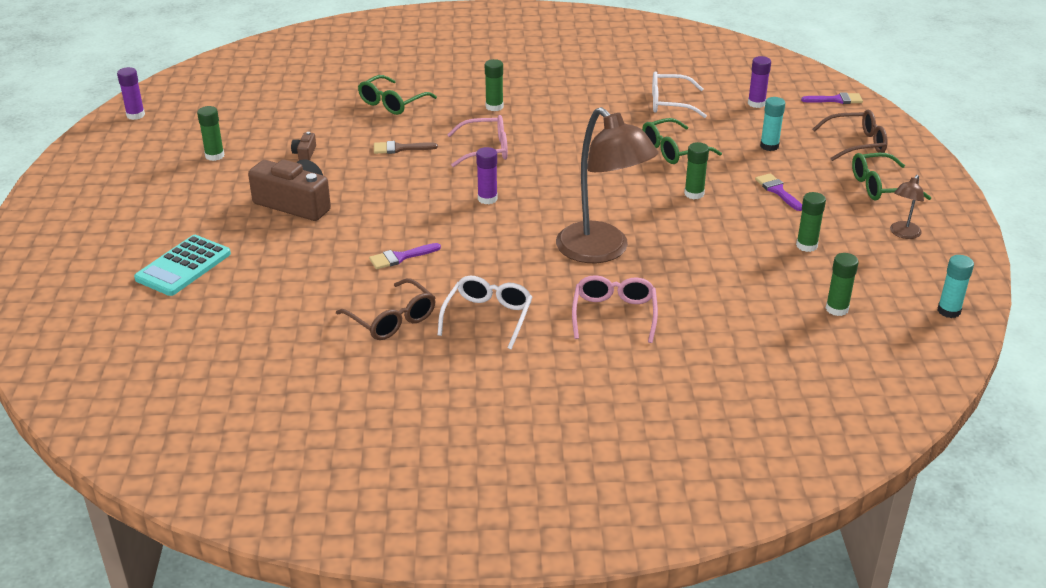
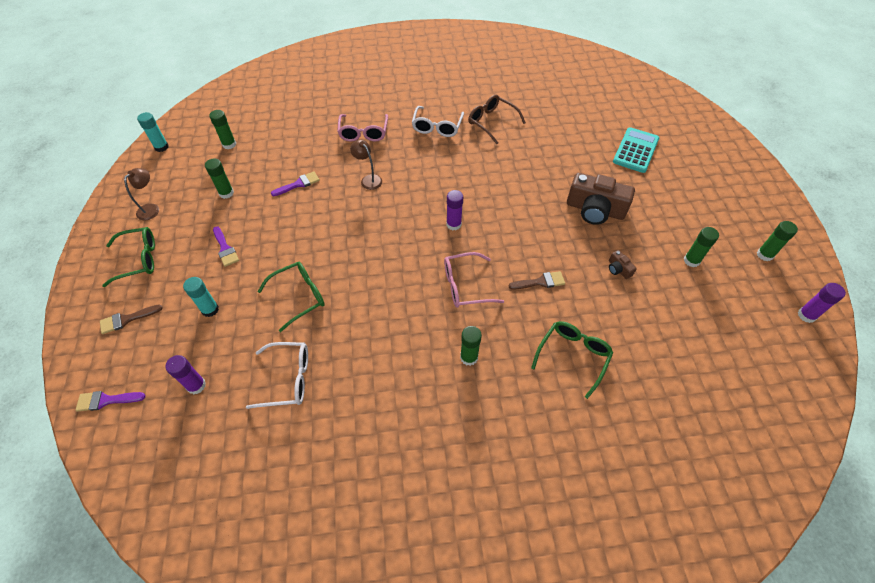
camera: 175 degrees right, 20 degrees up
(305, 153) = (618, 269): brown camera -> brown camera turned 150 degrees clockwise
(400, 257) = (501, 166): purple brush -> purple brush (298, 184)
(602, 251) = (368, 179): brown lamp -> brown lamp, size x0.43
(694, 194) = (293, 241): green glue stick -> green glue stick (764, 255)
(856, 144) = (127, 319): brown glasses -> brown brush

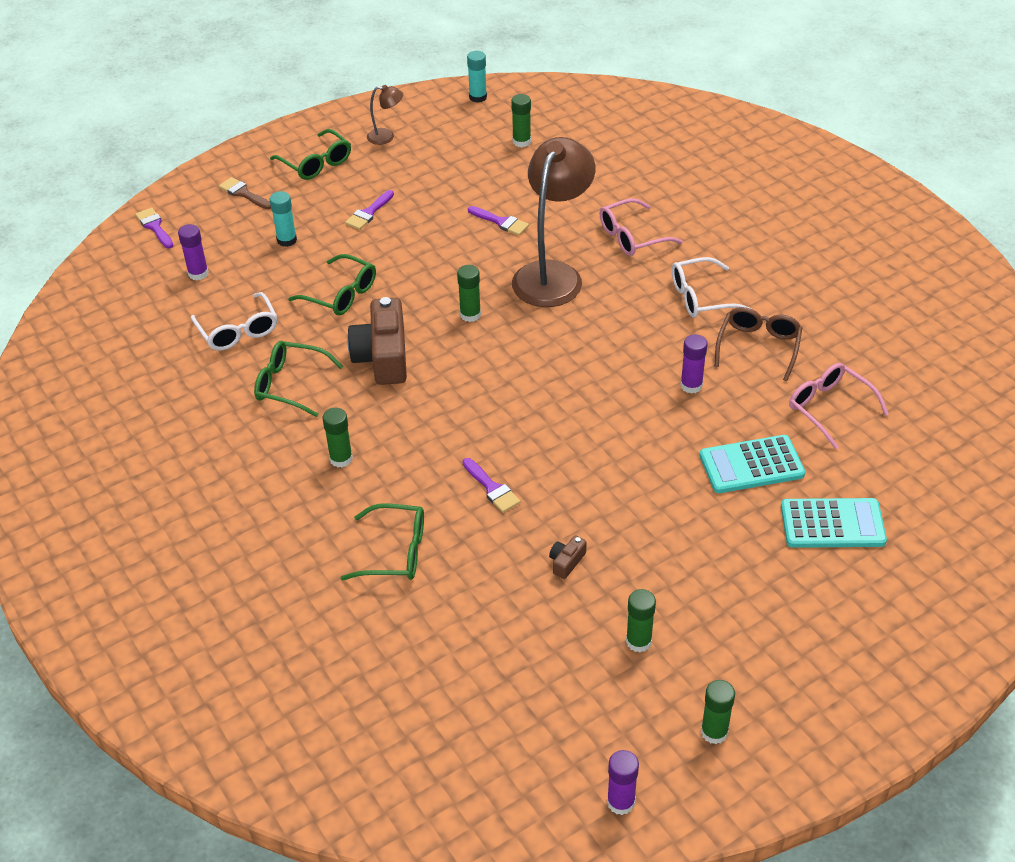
camera: 65 degrees right, 10 degrees down
(226, 193) = (446, 176): green glue stick -> green glue stick (470, 315)
(368, 179) = (552, 274): brown lamp -> brown lamp, size x2.30
(373, 363) = (290, 385): none -> green glasses
(453, 224) = (532, 377): purple glue stick -> purple glue stick (691, 385)
(465, 286) = (441, 421): pink glasses -> pink glasses (829, 408)
(540, 282) = (492, 488): brown brush -> purple brush
(579, 162) = (751, 465): none -> turquoise calculator
(595, 209) = (663, 508): brown camera -> brown camera (383, 357)

